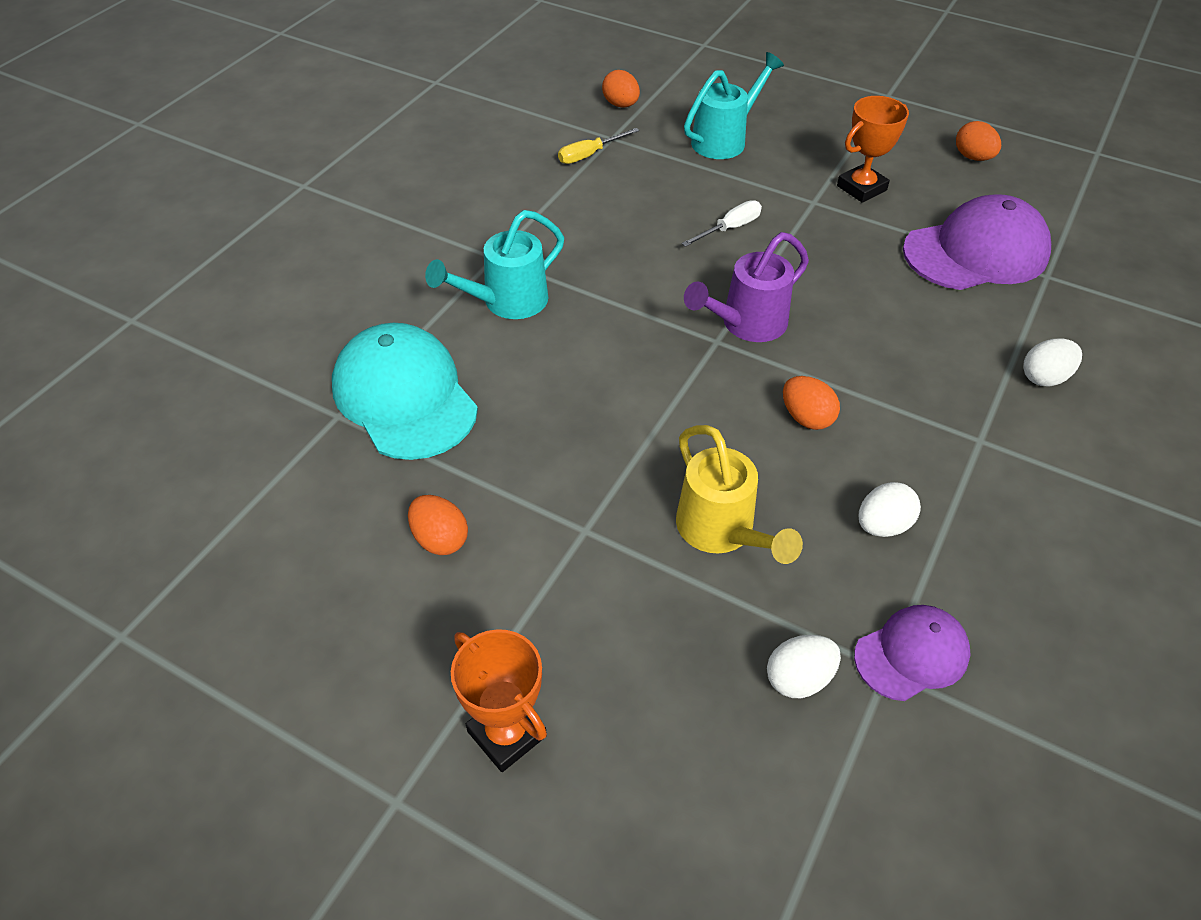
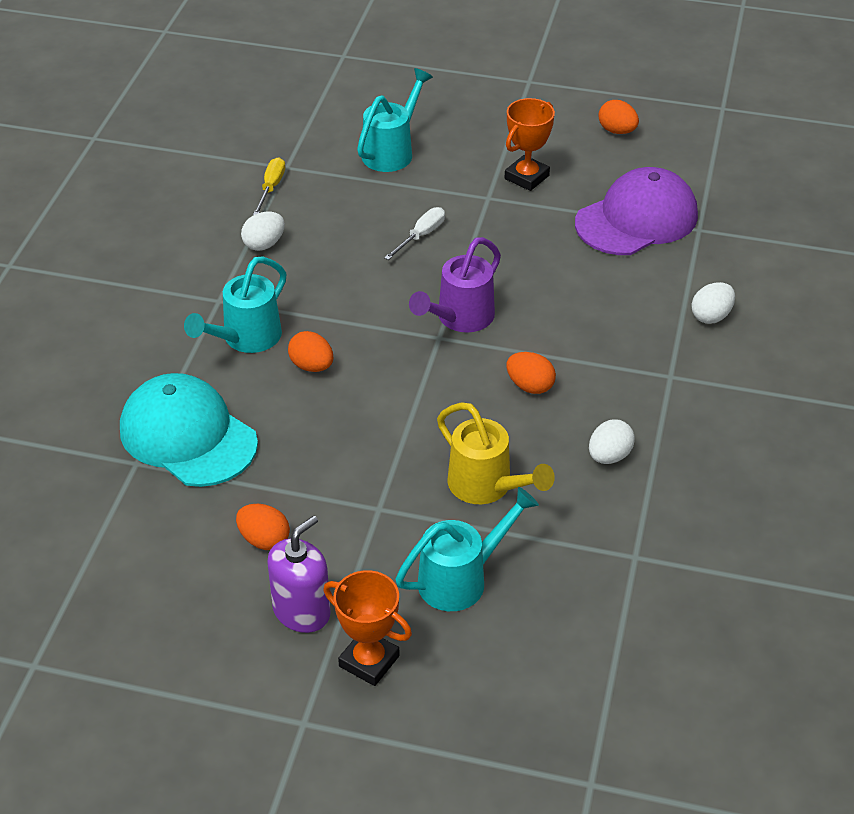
camera: 15 degrees left, 5 degrees down
(449, 643) = (301, 611): none -> purple soap dispenser
(589, 155) = (271, 188): yellow screwdriver -> yellow screwdriver turned 150 degrees clockwise
(621, 105) = (284, 132): orange egg -> orange egg (312, 366)
(655, 647) = (461, 579): none -> turquoise watering can
(798, 678) = (573, 577): white egg -> white egg (264, 244)
(911, 654) = (651, 542): purple cap -> none

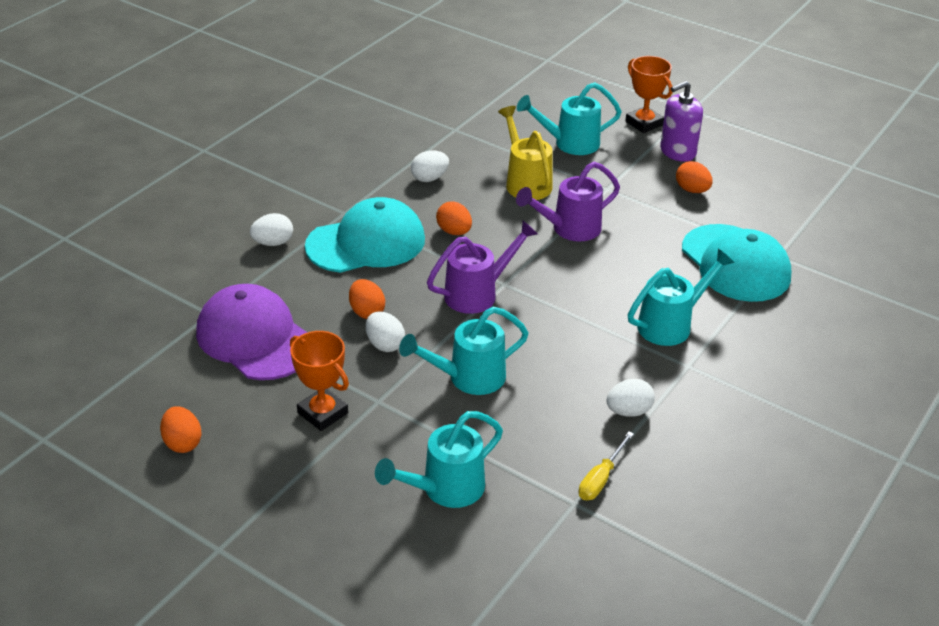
camera: 160 degrees left, 5 degrees down
(312, 366) = (621, 288): orange egg -> orange egg (367, 312)
(399, 429) = (570, 229): none -> purple watering can
(421, 236) = (469, 378): white screwdriver -> turquoise watering can
(516, 244) = (385, 344): none -> white egg
(526, 177) = (322, 413): orange trophy -> orange trophy turned 75 degrees clockwise
(615, 344) = (366, 243): none -> turquoise cap
(636, 219) = (255, 338): purple cap -> purple cap turned 60 degrees clockwise

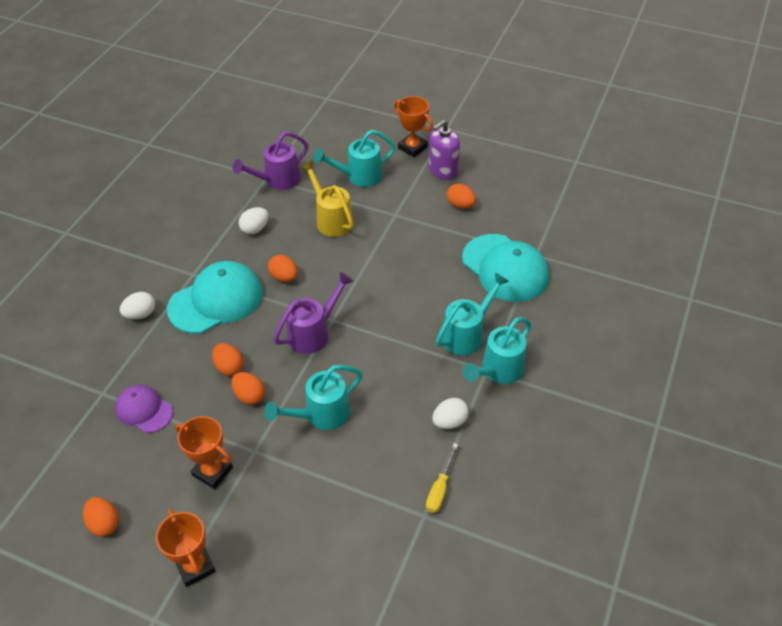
camera: 10 degrees left, 10 degrees up
(255, 338) = (144, 410): purple cap -> purple cap, size x0.57
(280, 505) = (195, 566): none -> orange trophy
(385, 344) = (249, 396): white egg -> orange egg
(445, 489) = (323, 523): turquoise watering can -> turquoise watering can (498, 371)
(570, 229) = (374, 258): purple watering can -> purple watering can (278, 180)

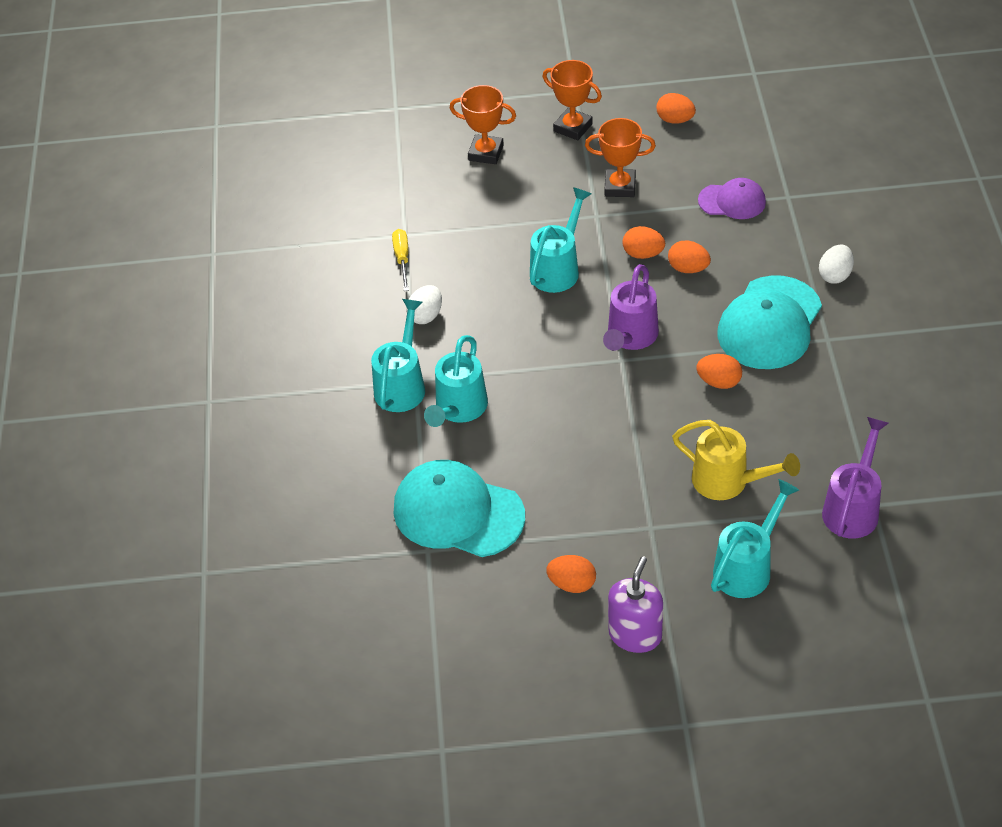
camera: 155 degrees right, 0 degrees up
(255, 229) = (812, 425): white egg -> none
(412, 147) = (710, 658): orange trophy -> orange trophy (486, 153)

